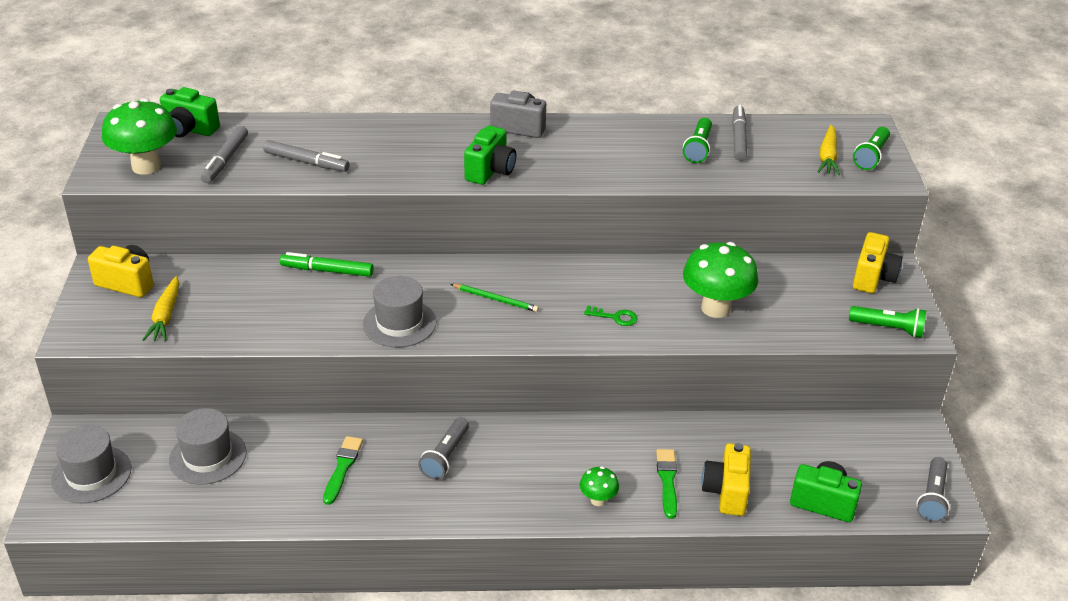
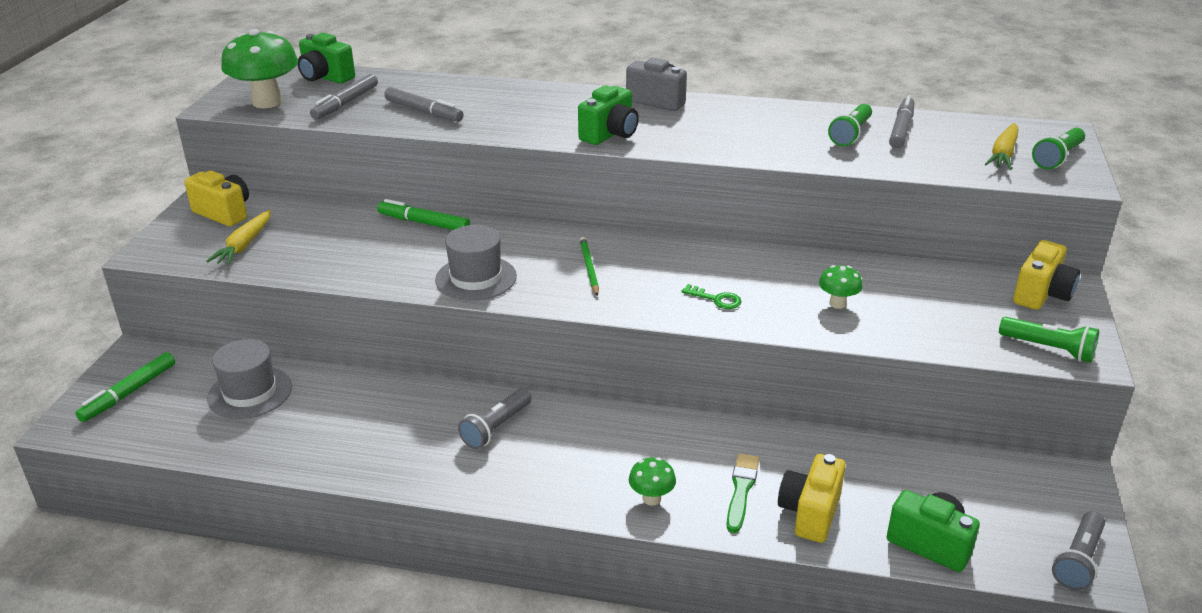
camera: 15 degrees right, 5 degrees down
(91, 474) = (129, 393): grey hat -> green marker
(342, 468) = (381, 423): green brush -> none
(496, 299) = (589, 267): green pencil -> green pencil turned 135 degrees counterclockwise
(715, 308) = (837, 304): green mushroom -> green mushroom, size x0.49

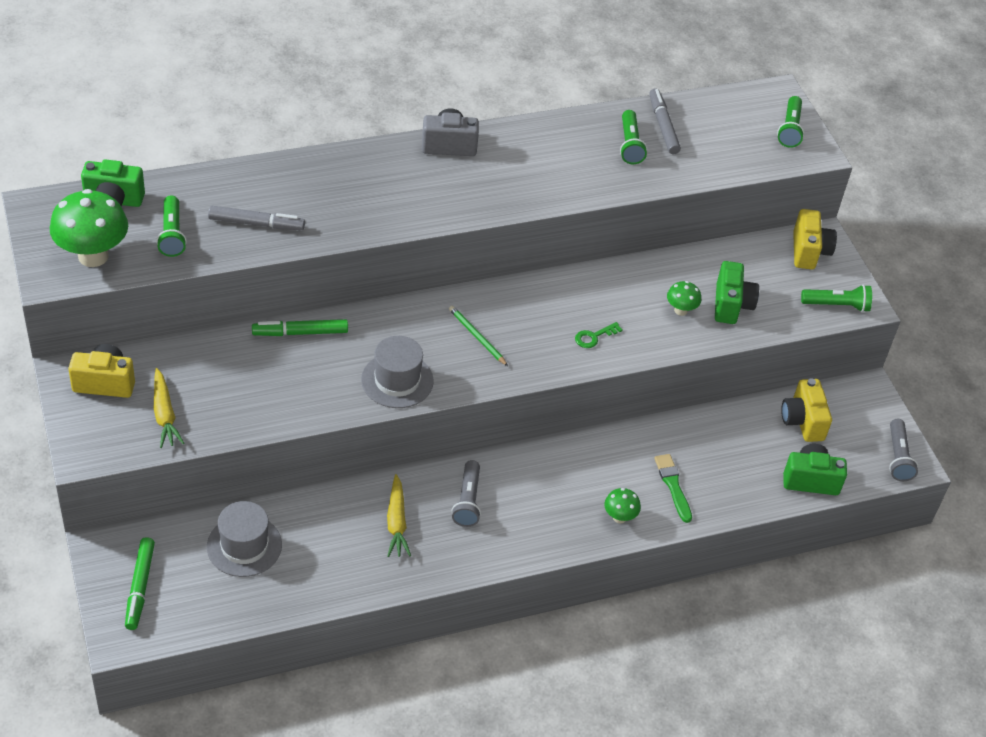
camera: 35 degrees left, 15 degrees up
(346, 103) = (172, 234): grey marker -> green flashlight
(610, 134) = (443, 205): green camera -> green camera (731, 305)
(716, 299) = (594, 337): green key -> green key turned 150 degrees clockwise
(810, 513) = (726, 486): yellow camera -> yellow camera (802, 421)
(1003, 154) = (751, 136): yellow carrot -> yellow carrot (396, 522)

